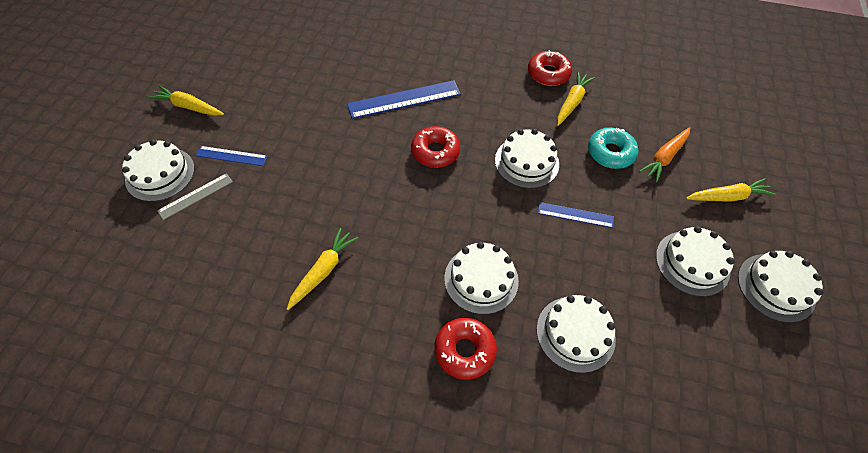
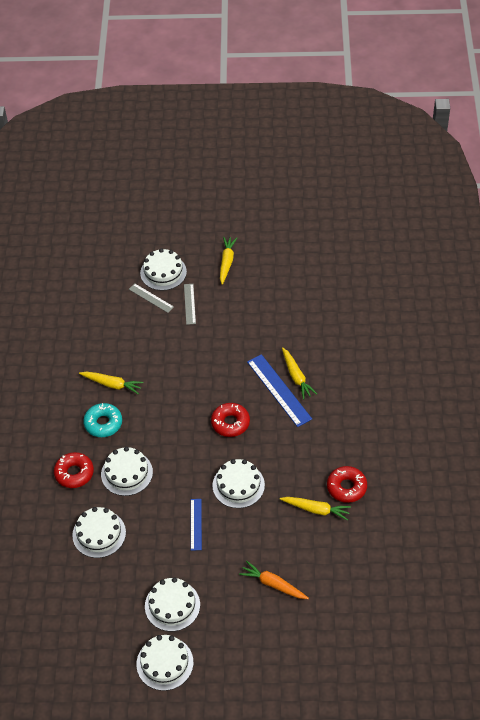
camera: 80 degrees right, 5 degrees down
(231, 156) = (189, 304): blue ruler -> grey ruler
(610, 153) = (266, 543): turquoise donut -> turquoise donut (103, 423)
(727, 197) = (244, 632): yellow carrot -> yellow carrot (296, 377)

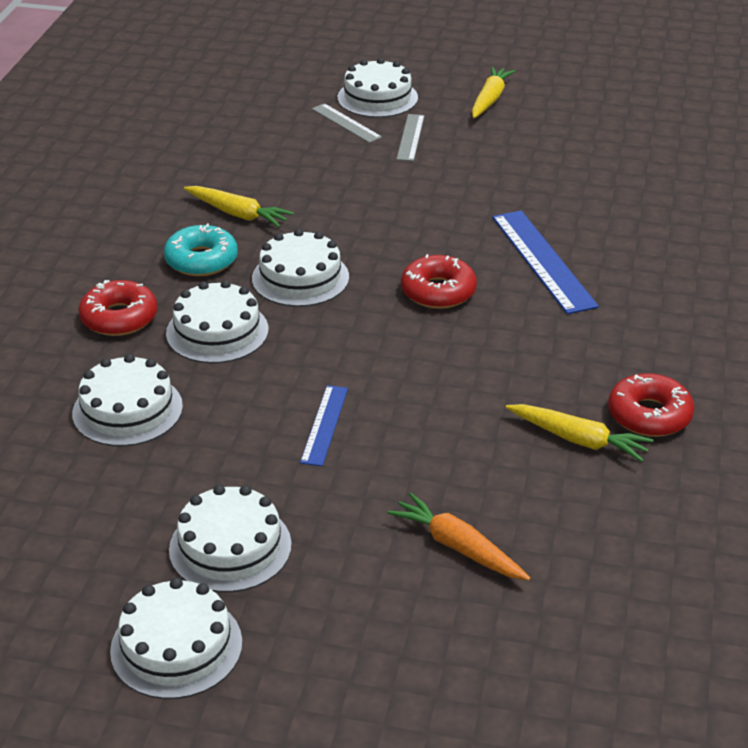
camera: 10 degrees right, 15 degrees down
(238, 485) = (428, 380): white cake -> white cake (300, 278)
(296, 377) = (580, 248): yellow carrot -> none

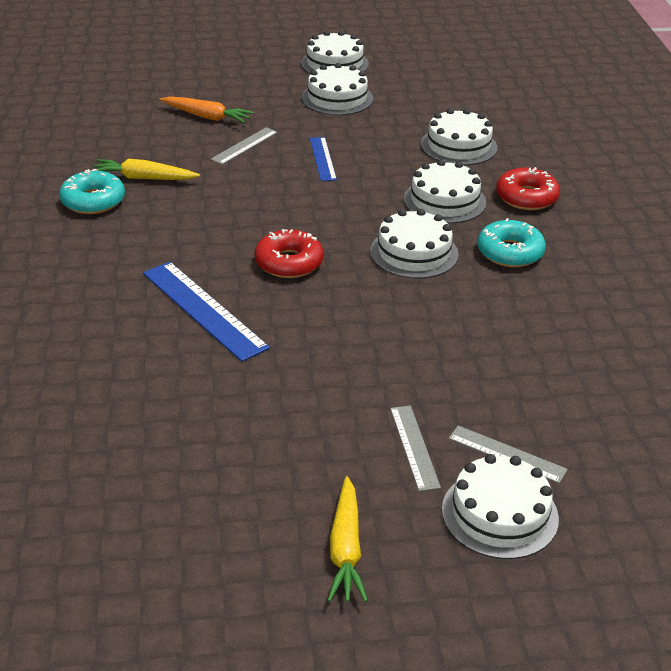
camera: 160 degrees right, 0 degrees up
(238, 214) = (520, 302): yellow carrot -> none
(422, 471) = (244, 146): none -> grey ruler
(649, 415) = (93, 201): red donut -> turquoise donut

